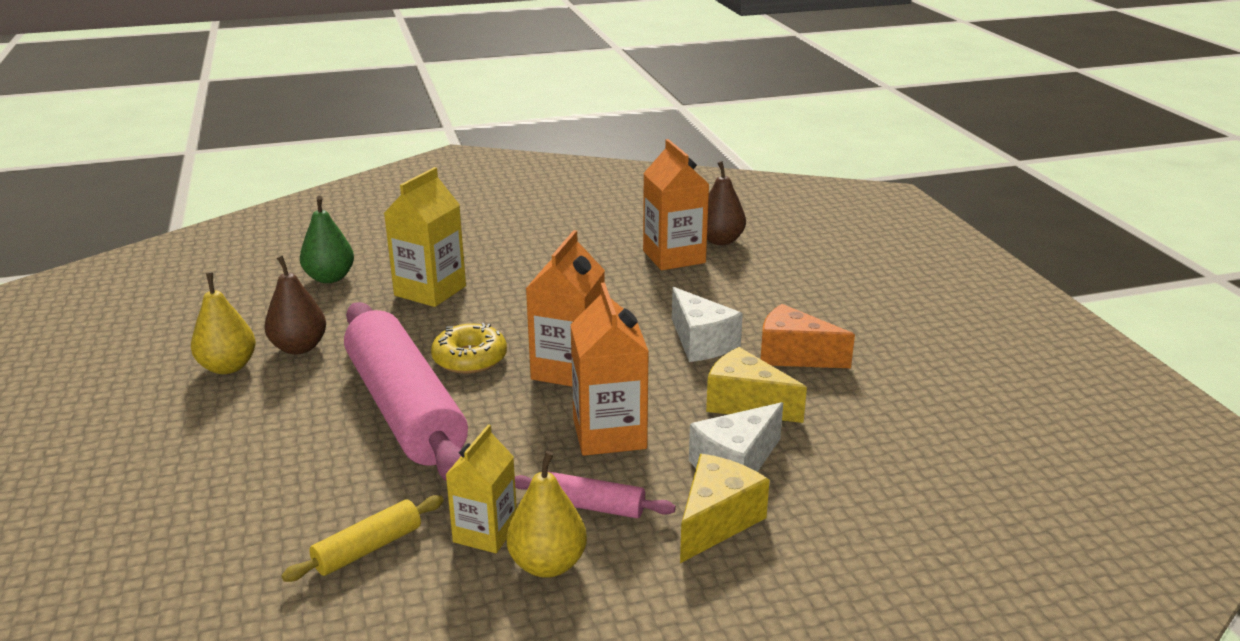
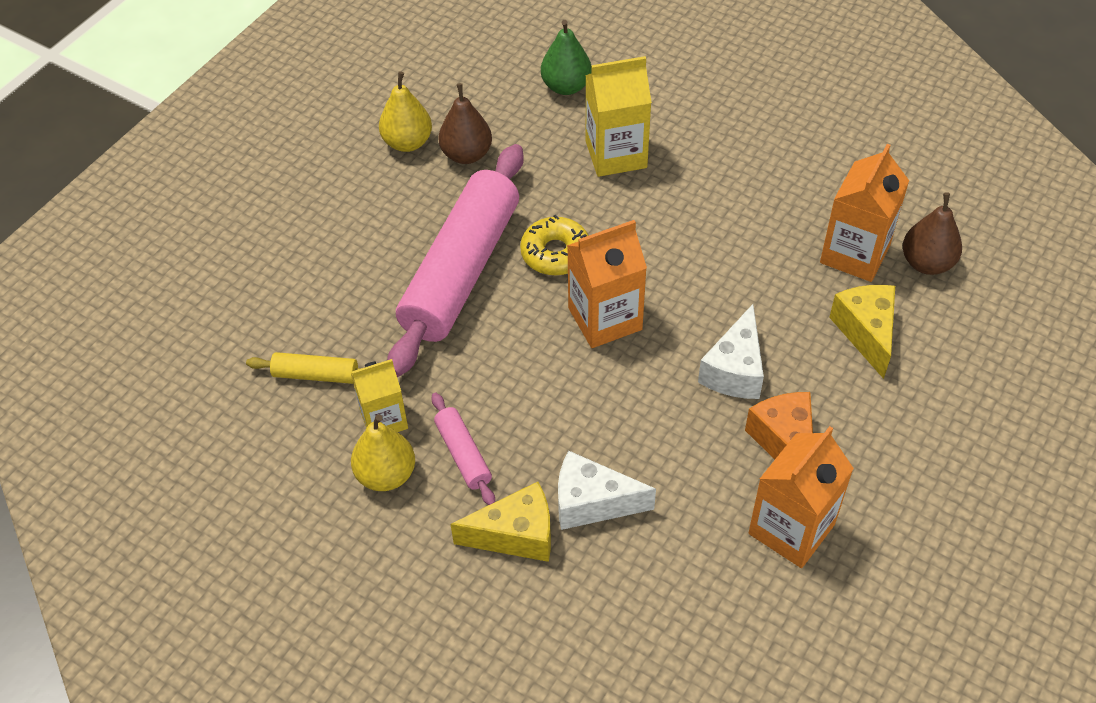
camera: 50 degrees right, 25 degrees up
(609, 434) = (552, 403): orange carton -> orange carton (791, 529)
(746, 404) = (678, 458): yellow cheese -> yellow cheese (866, 333)

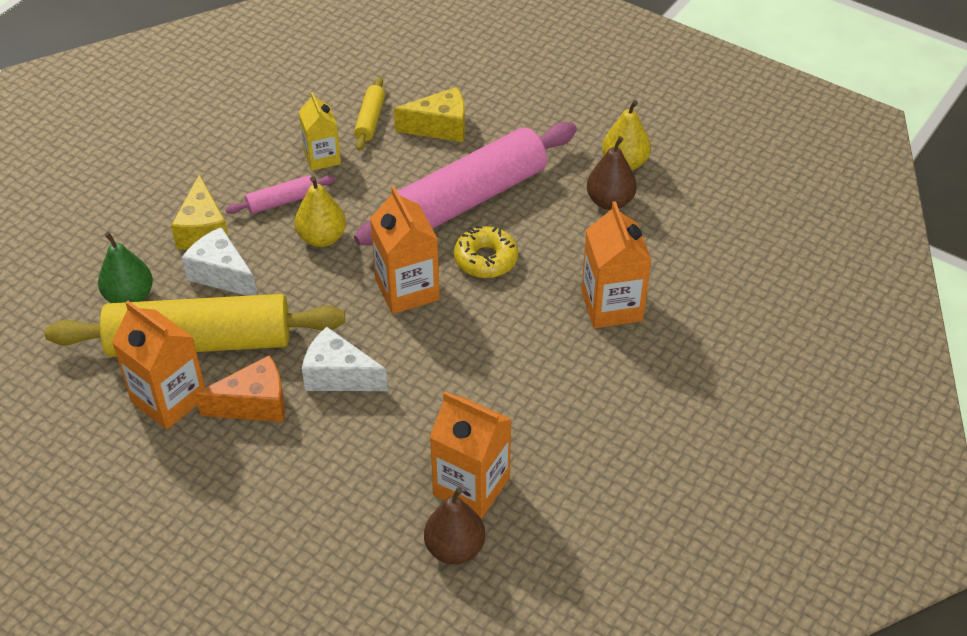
camera: 90 degrees right, 5 degrees down
(386, 475) = (271, 160): yellow pear -> yellow pear (322, 238)
(461, 271) = (469, 199): pink rolling pin -> pink rolling pin turned 60 degrees counterclockwise
(566, 86) = (707, 272): green pear -> green pear (129, 297)
(592, 503) = (222, 275): white cheese -> white cheese turned 60 degrees counterclockwise
(616, 154) = (611, 306): yellow carton -> orange carton
(702, 510) = (200, 342): none -> yellow rolling pin
(866, 333) = (369, 482): yellow cheese -> yellow cheese (440, 127)

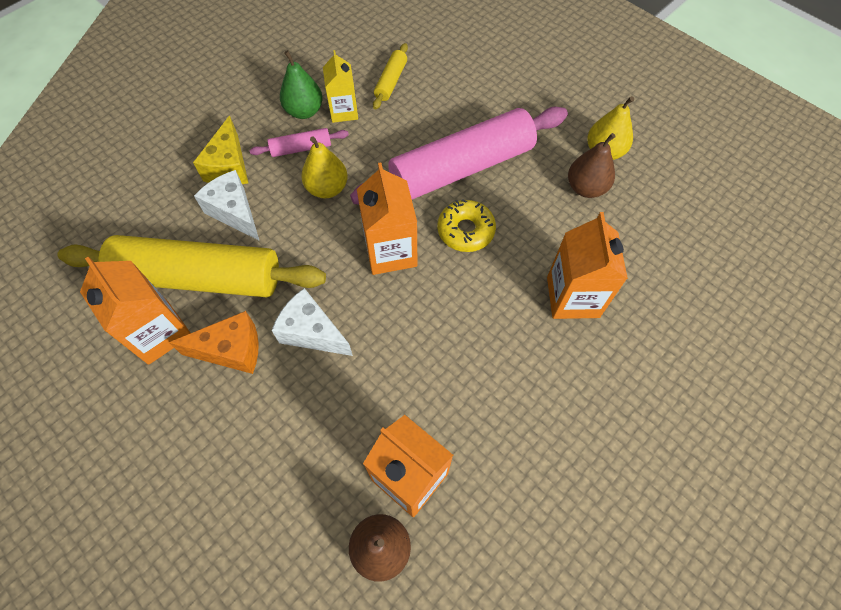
camera: 10 degrees right, 15 degrees up
(129, 297) = (152, 222): green pear -> green pear (304, 111)
(440, 127) = (448, 96): yellow cheese -> none

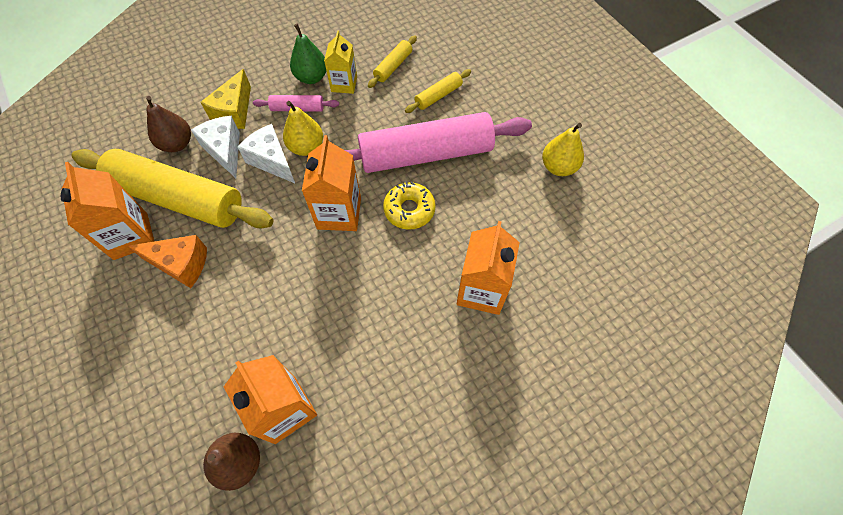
camera: 15 degrees right, 0 degrees up
(312, 332) = (250, 266): white cheese -> white cheese (272, 161)
(451, 103) = (438, 96): none -> yellow rolling pin
(586, 188) = (529, 196): brown pear -> brown pear (177, 144)

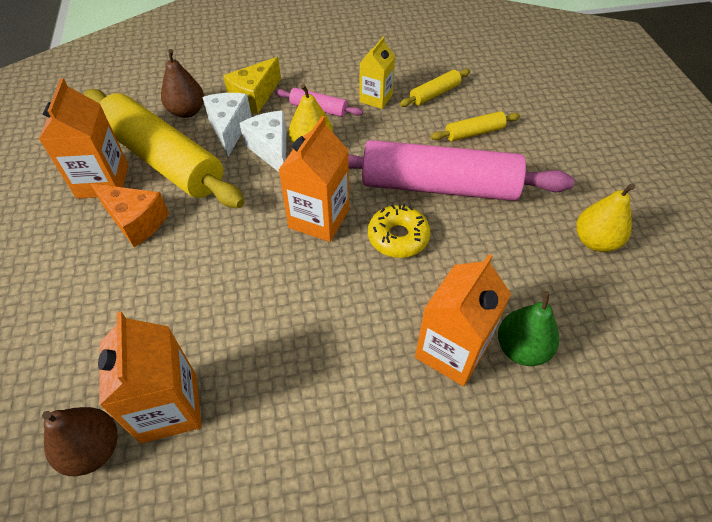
camera: 20 degrees right, 10 degrees down
(311, 77) = (345, 85): green pear -> green pear (521, 348)

